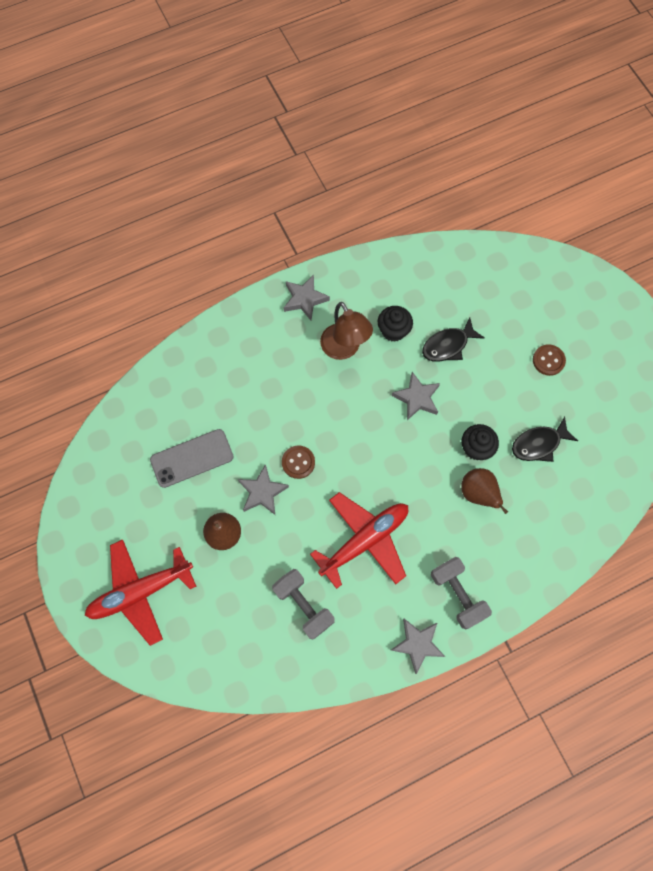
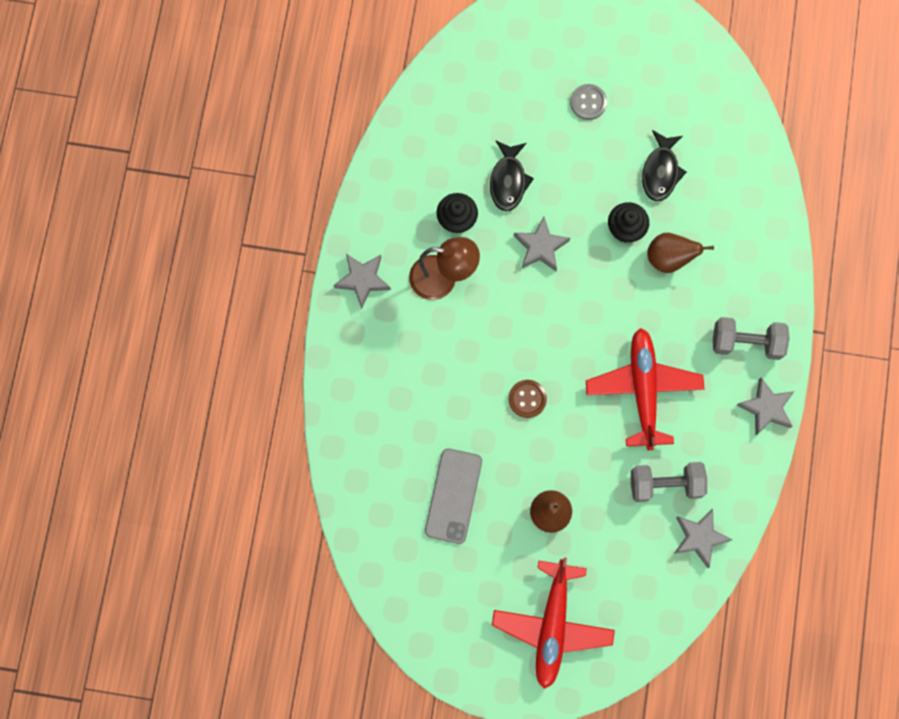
camera: 55 degrees left, 5 degrees up
(262, 492) = (533, 451): grey star -> grey star (699, 537)
(548, 360) = (588, 102): brown button -> grey button

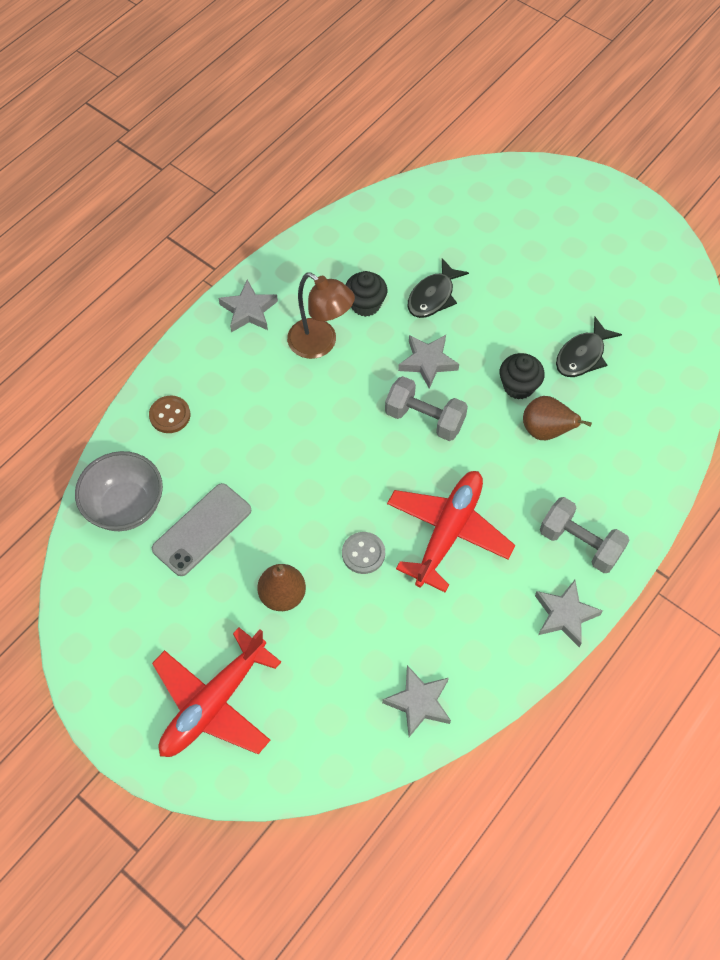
camera: 30 degrees right, 15 degrees down
(380, 511) = (126, 506): none -> grey bowl
(527, 399) = (330, 482): brown button -> brown button (170, 415)
(588, 102) = (547, 270): grey button -> grey button (363, 553)
(665, 484) = (415, 631): grey dumbbell -> grey dumbbell (424, 419)

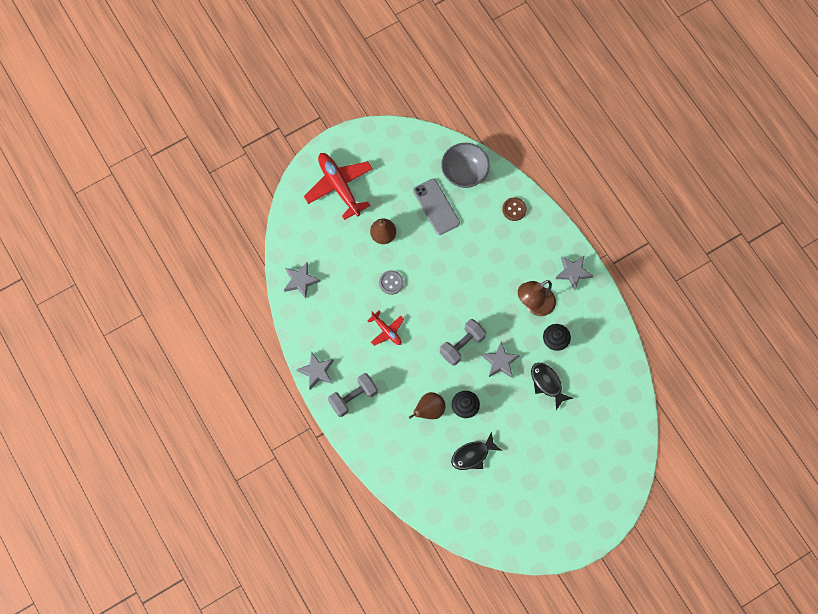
camera: 110 degrees right, 10 degrees up
(448, 532) = (387, 331): red plane -> red plane, size x0.53
(582, 355) = (472, 455): black fish -> black fish turned 90 degrees counterclockwise

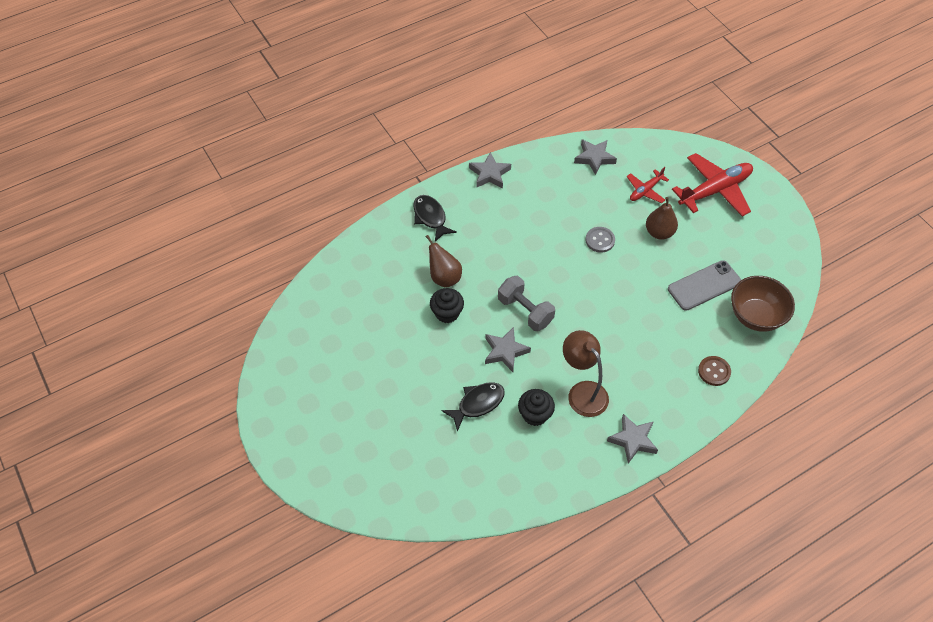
camera: 90 degrees right, 15 degrees down
(353, 398) = (459, 206): grey dumbbell -> none
(387, 331) = (540, 236): red plane -> red plane (645, 190)
(464, 173) = (755, 316): grey bowl -> brown bowl
(472, 455) = (388, 320): black fish -> black fish (430, 217)

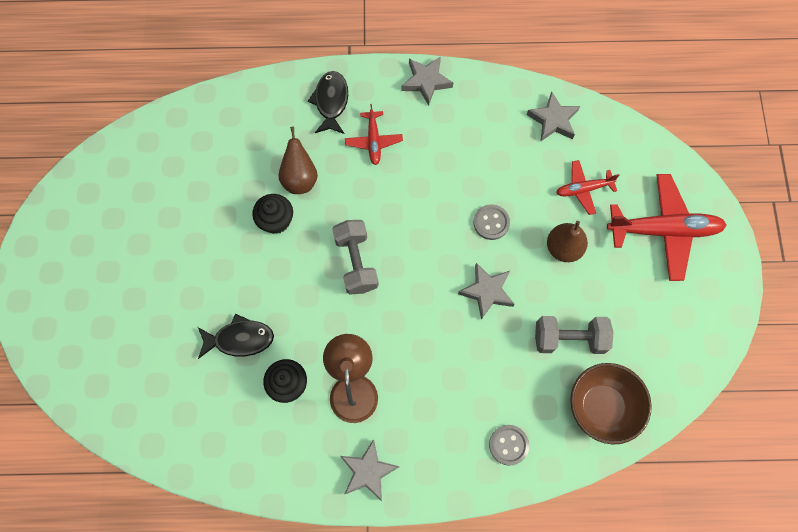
camera: 30 degrees right, 15 degrees up
(480, 228) = (373, 141): none -> red plane
(505, 351) = (305, 296): grey star -> grey star (487, 291)
(704, 286) = (569, 339): grey phone -> grey dumbbell
(714, 371) = (508, 445): brown button -> grey button

